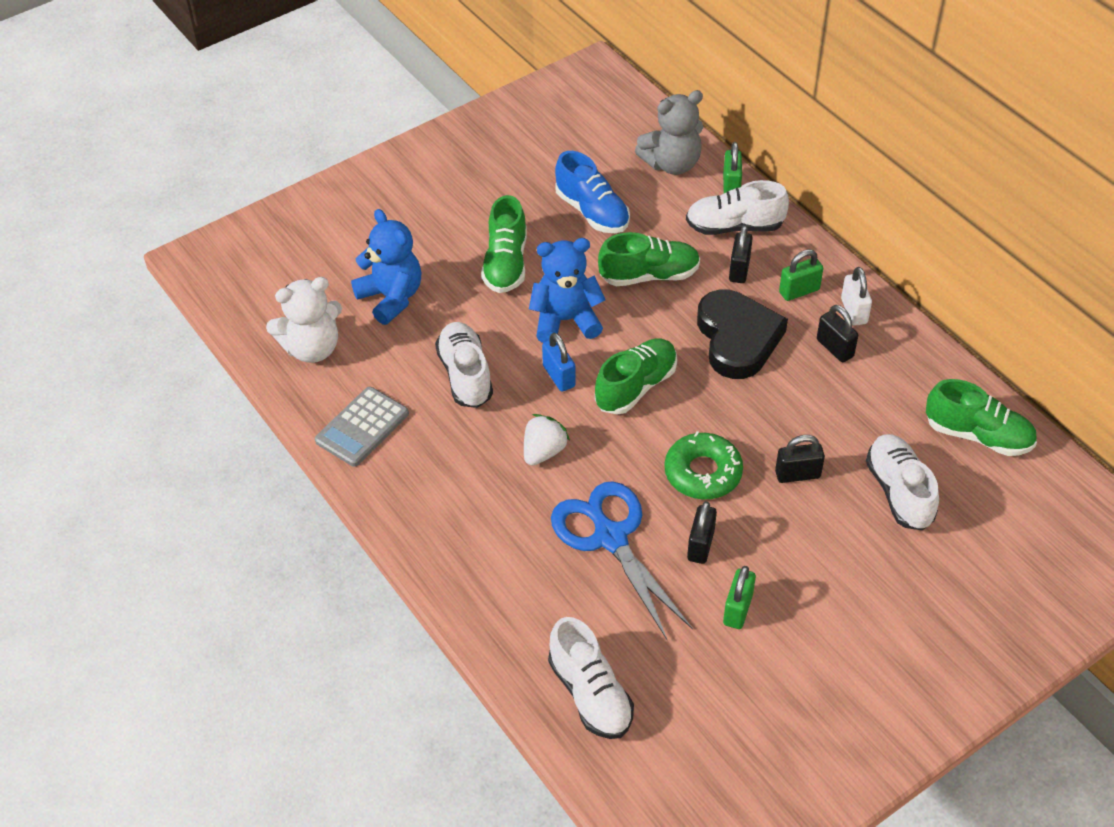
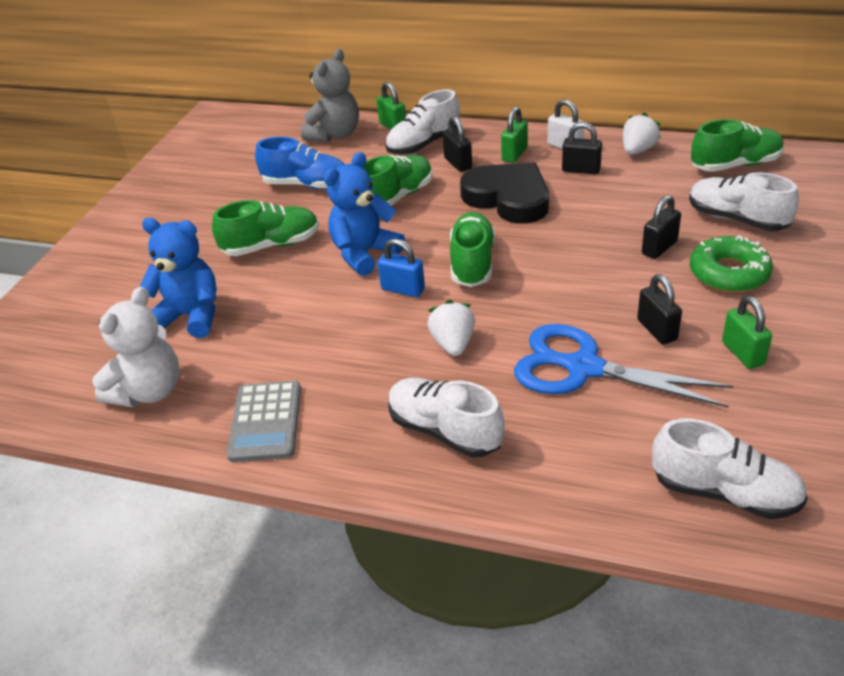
camera: 35 degrees left, 10 degrees down
(465, 375) = (321, 331): white shoe -> white shoe (444, 431)
(506, 264) = (271, 245): green shoe -> green shoe turned 75 degrees counterclockwise
(703, 473) = (593, 285): green donut -> green donut (728, 273)
(912, 359) = (637, 150): none -> white strawberry

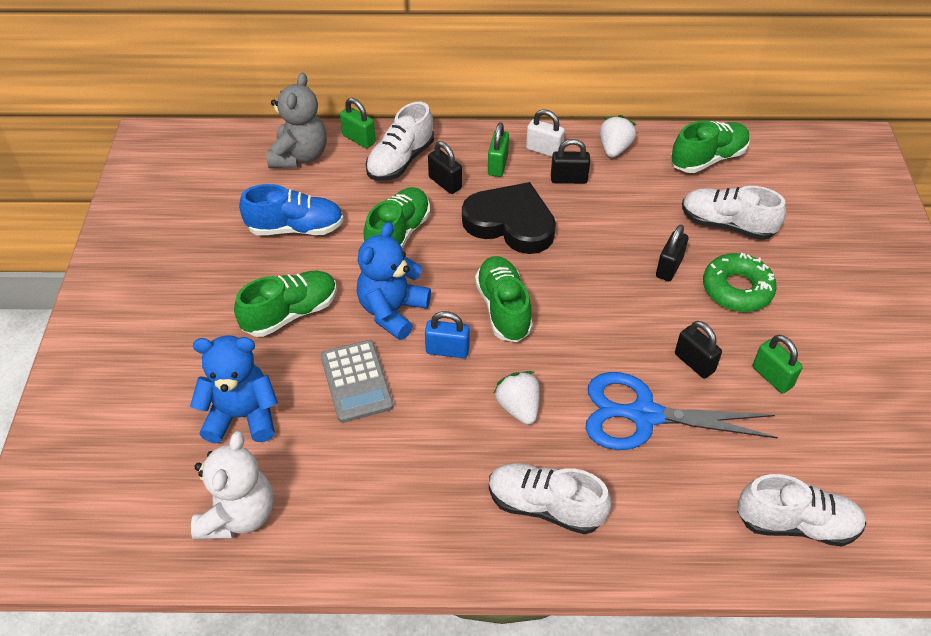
camera: 20 degrees left, 10 degrees up
(265, 422) = (373, 528): grey calculator -> grey calculator (356, 381)

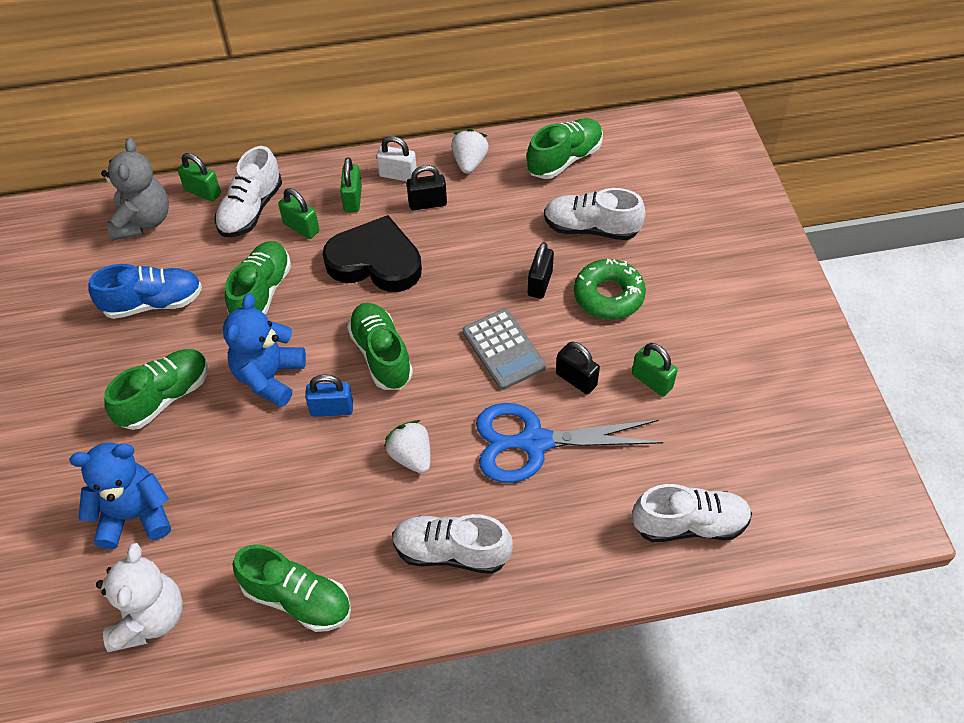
camera: 10 degrees left, 5 degrees up
(356, 381) = (245, 458): grey calculator -> grey calculator (503, 349)
(384, 523) = (297, 599): none -> green shoe
(445, 183) = (301, 227): black padlock -> green padlock

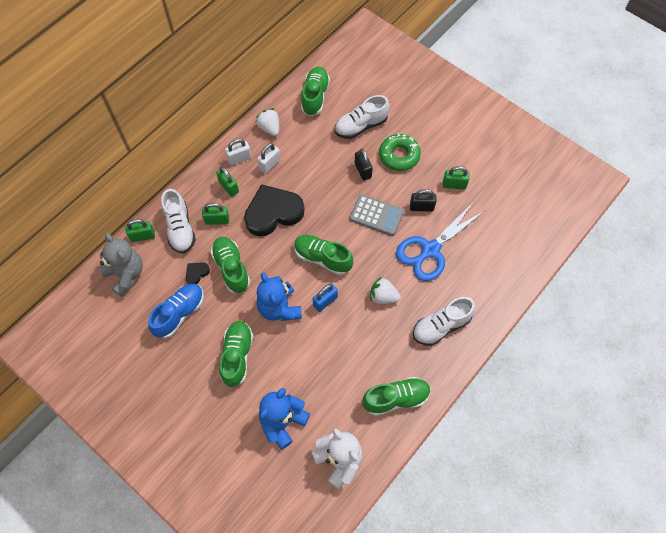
camera: 40 degrees left, 10 degrees up
(218, 271) = (197, 273): none -> black heart
(427, 203) = (269, 164): black padlock -> white padlock
(689, 524) = (525, 240): white shoe -> none

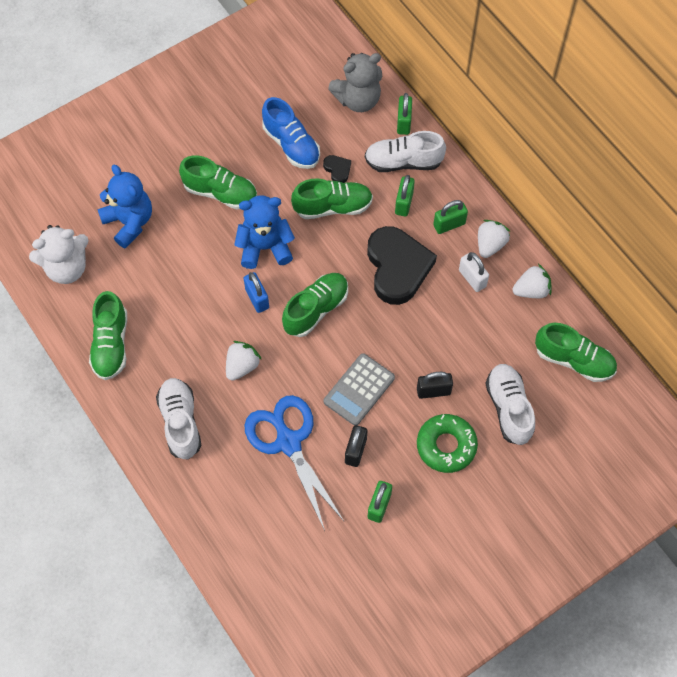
camera: 105 degrees right, 0 degrees up
(239, 158) = (490, 244): white padlock -> white strawberry

